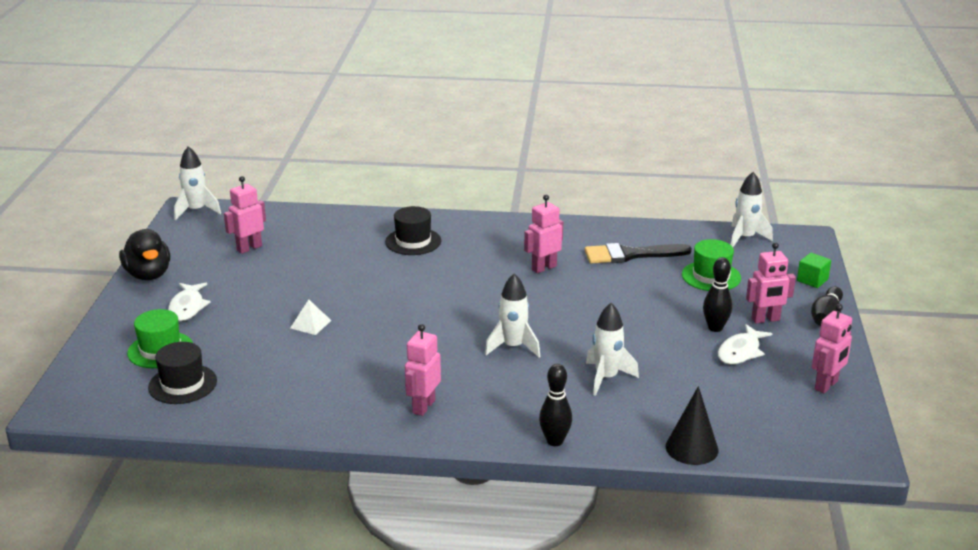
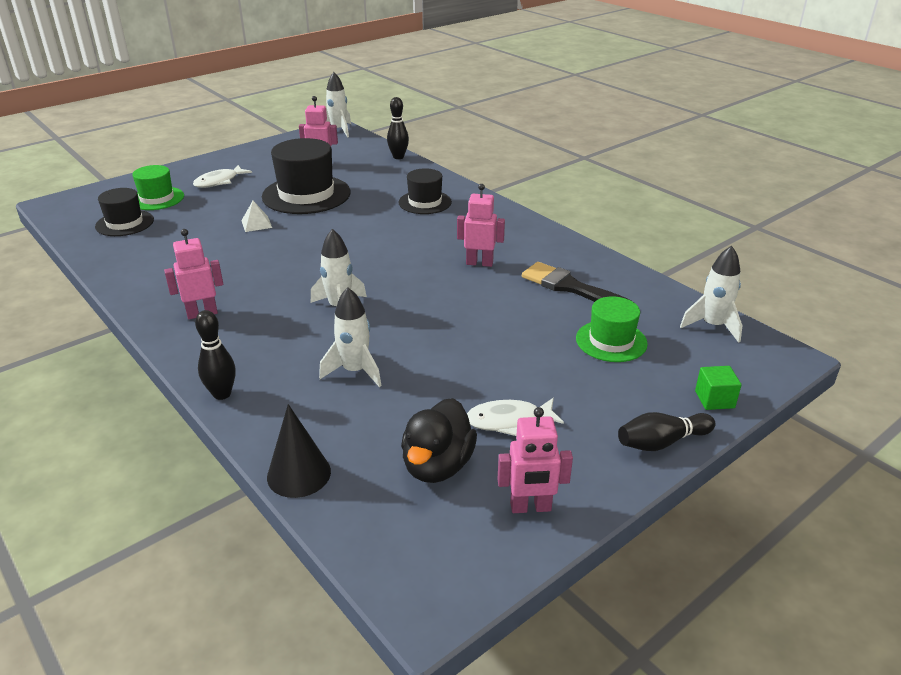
camera: 45 degrees right, 5 degrees up
(148, 275) = (240, 155): black duck -> black duck (437, 466)
(299, 280) = (306, 194): none -> black hat
(715, 328) = (526, 386): black bowling pin -> black bowling pin (398, 157)
(765, 320) = (590, 407): pink robot -> none

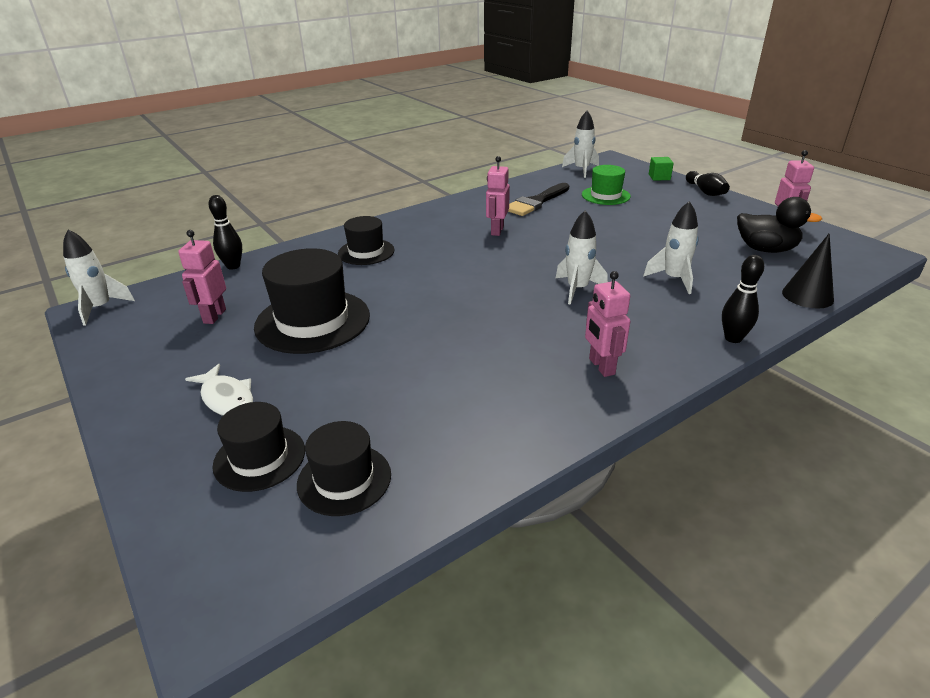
camera: 85 degrees left, 0 degrees up
(157, 198) = (259, 458): green hat -> black hat
(256, 224) = (385, 351): white pyramid -> none
(508, 421) = (707, 228): white fish -> none

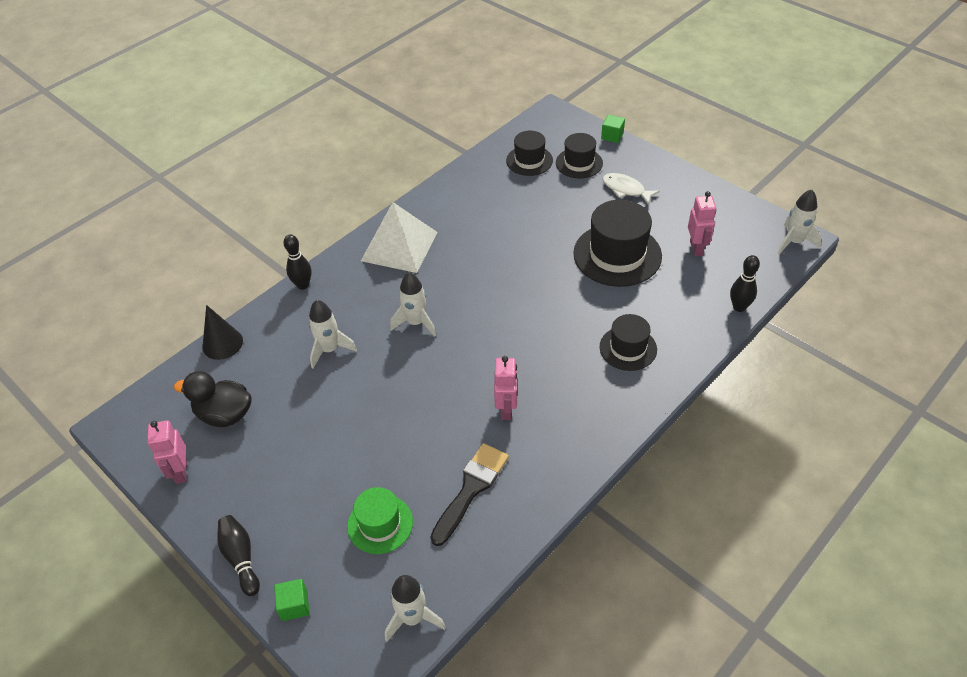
camera: 170 degrees right, 15 degrees up
(149, 509) = (612, 136): none -> green cube
(601, 366) = (399, 246): pink robot -> white pyramid

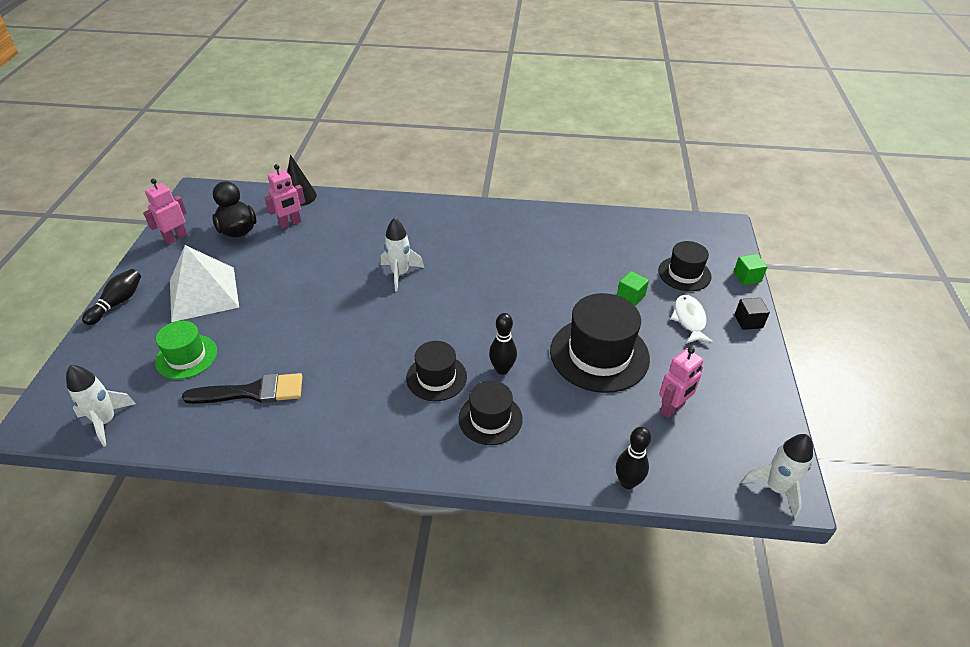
camera: 50 degrees right, 5 degrees down
(294, 605) = (89, 350): green cube -> green cube (630, 296)
(303, 285) = (385, 201): black bowling pin -> black bowling pin (502, 369)
(330, 350) = (335, 245): white rocket -> none
(399, 246) = (471, 225): white pyramid -> white pyramid (203, 293)
(506, 409) = (352, 371): pink robot -> pink robot (290, 223)
(529, 160) = (649, 243): black hat -> black hat (436, 377)
(653, 163) = (748, 321): none -> black cube

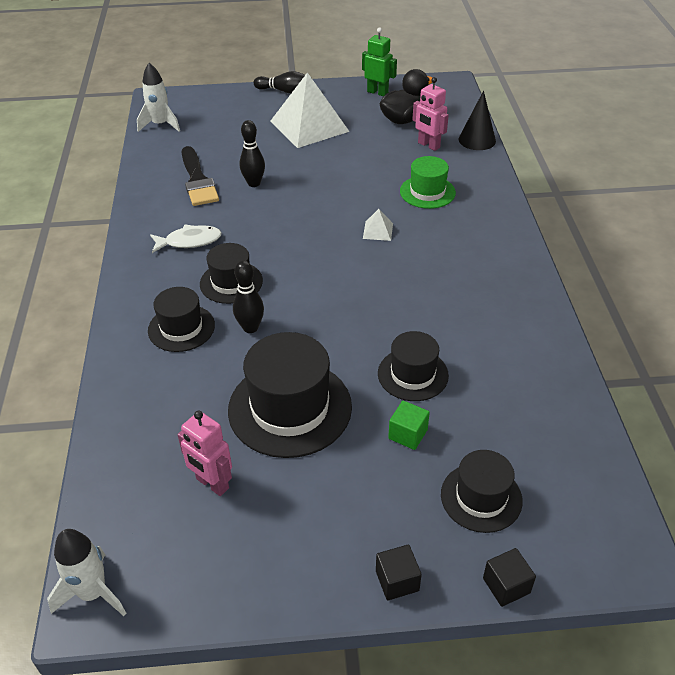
camera: 80 degrees right, 0 degrees up
(176, 238) = (377, 92): pink robot -> green robot
(186, 357) = (231, 139): green hat -> green hat (427, 192)
(400, 274) = (378, 231): white rocket -> white pyramid
(574, 284) = (413, 374): none -> black hat
(627, 482) = (103, 444): black bowling pin -> black bowling pin (254, 183)
(689, 320) = (379, 503): white fish -> white fish (189, 241)
(747, 277) = (506, 585): green cube -> black cube

